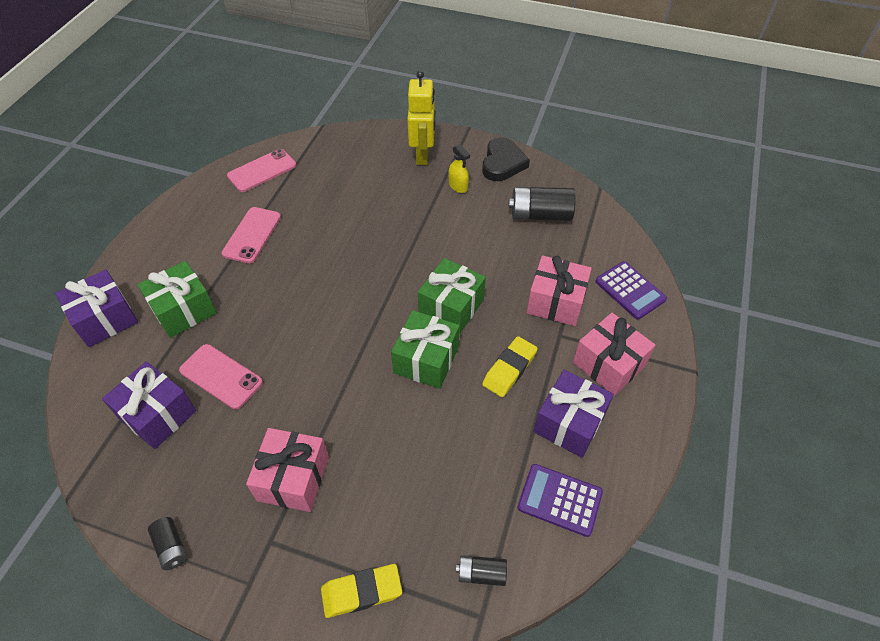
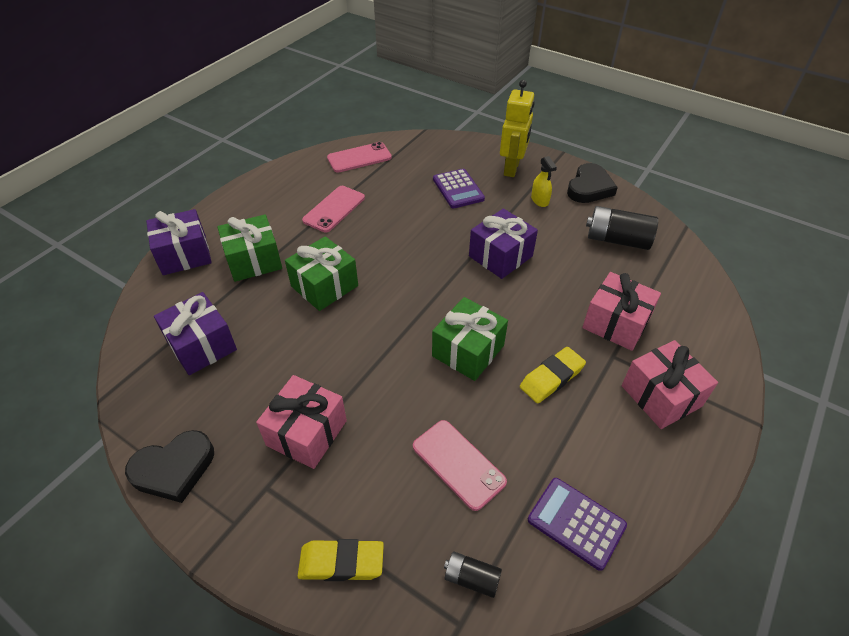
camera: 15 degrees right, 5 degrees down
(171, 547) = (174, 469): black battery -> black heart
(221, 376) = (268, 324): pink phone -> pink phone (458, 464)
(451, 307) = (505, 307): green gift -> green gift (324, 286)
(569, 423) = (604, 445): purple gift -> purple gift (500, 256)
(630, 290) = (699, 328): purple calculator -> purple calculator (458, 189)

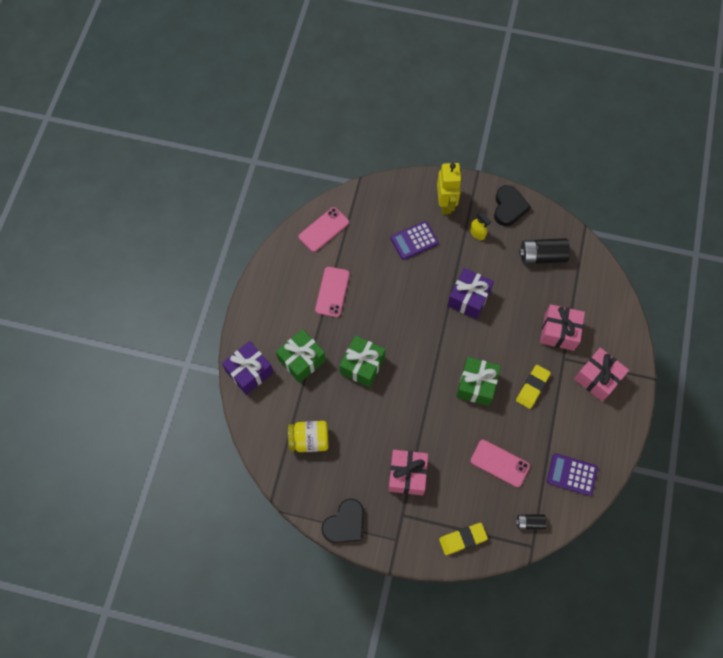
camera: 20 degrees left, 20 degrees up
(202, 345) = (309, 440): purple gift -> yellow jar
(458, 189) = (414, 240): purple calculator -> purple calculator turned 105 degrees clockwise

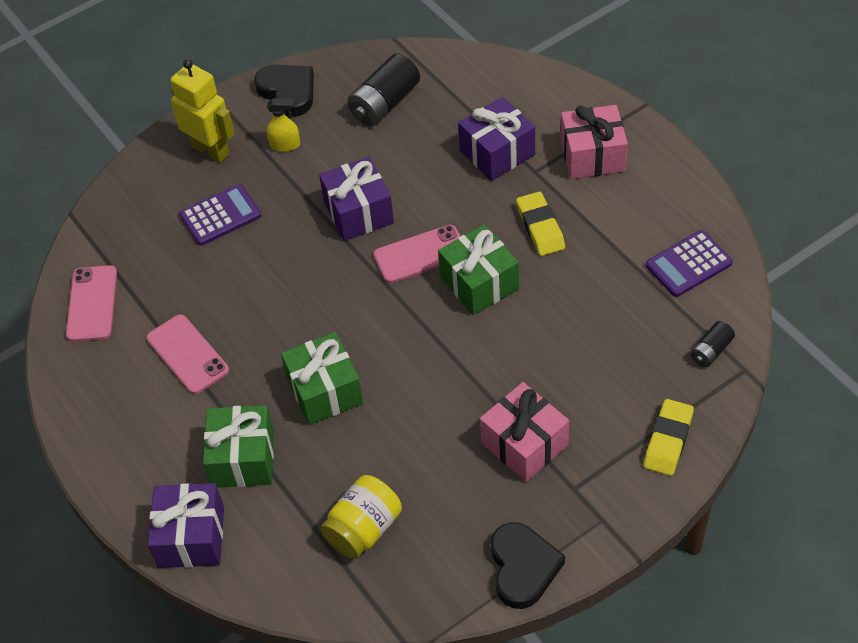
camera: 45 degrees left, 15 degrees down
(414, 240) = (220, 216): purple calculator -> purple calculator turned 135 degrees counterclockwise
(499, 463) = (604, 329): pink phone -> pink phone (420, 254)
(559, 332) = (497, 152): pink gift -> purple gift

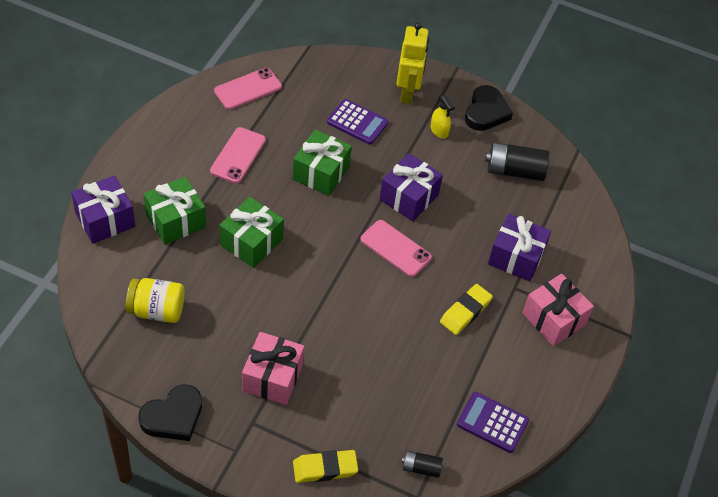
camera: 50 degrees right, 0 degrees up
(479, 283) = (392, 294): green gift -> green gift (321, 173)

